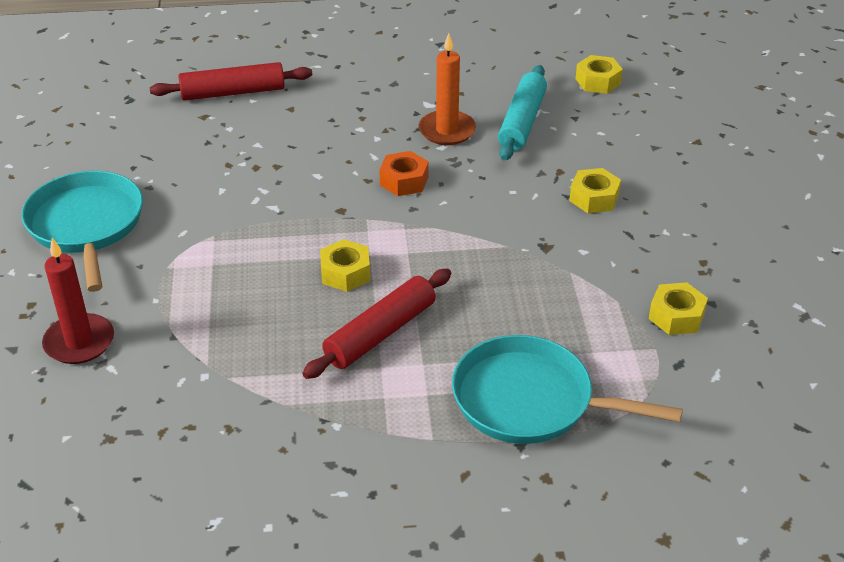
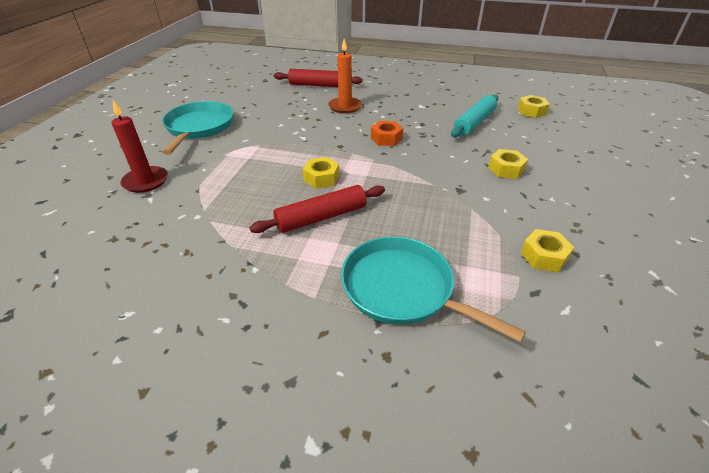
camera: 20 degrees right, 0 degrees up
(447, 131) = (425, 119): orange candle -> orange candle (345, 107)

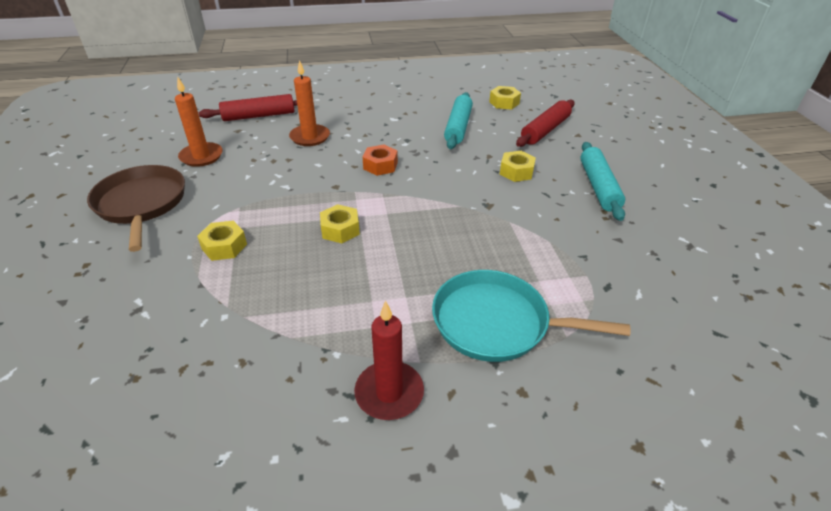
camera: 25 degrees left, 0 degrees up
(145, 181) = (121, 293): red candle -> red candle (389, 393)
(199, 127) = (141, 204): turquoise pan -> brown pan
(259, 105) = (201, 156): none -> orange candle
(321, 217) = (370, 274): red rolling pin -> red rolling pin (545, 130)
(543, 256) = (595, 250): yellow nut -> yellow nut (224, 246)
(584, 201) = (598, 187): none -> turquoise rolling pin

